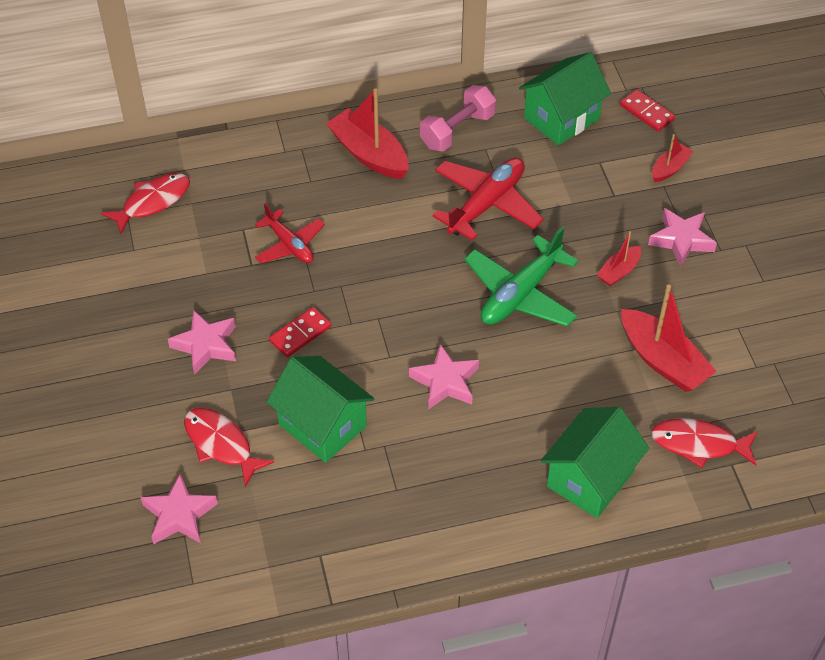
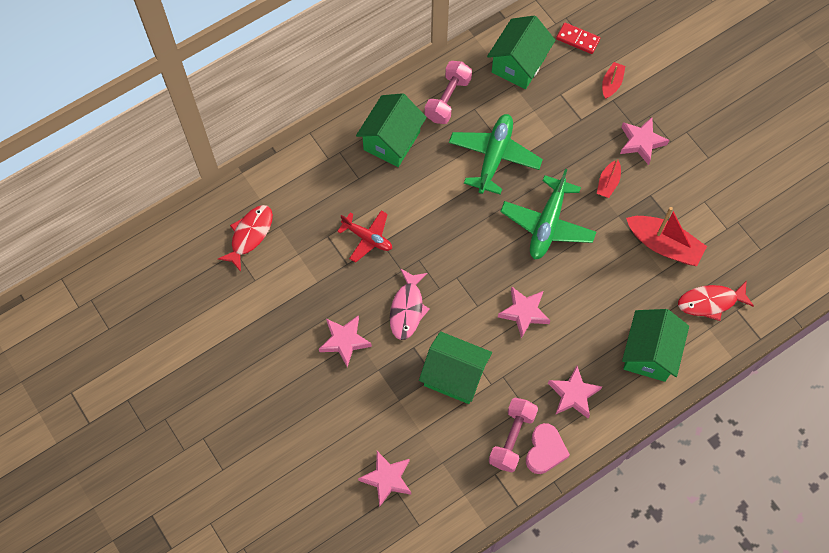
camera: 20 degrees left, 15 degrees up
(221, 444) = (391, 415): red fish -> none
(300, 334) = (407, 309): red domino -> pink fish
(362, 520) = (512, 438): none -> pink dumbbell
(369, 154) = (391, 141): red boat -> green house
(398, 549) = (545, 451): none -> pink heart
(466, 495) = (573, 394): none -> pink star
(486, 204) = (494, 157): red plane -> green plane

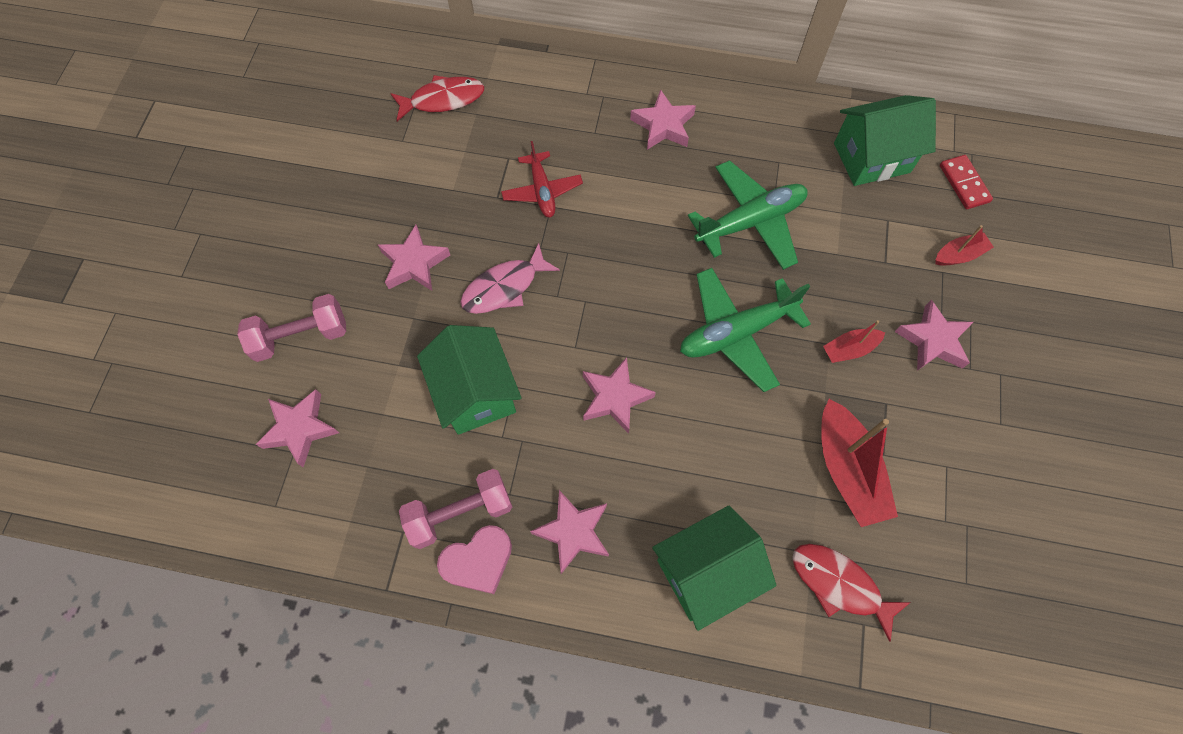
camera: 45 degrees right, 0 degrees up
(391, 141) = (663, 125): green house -> pink star
(448, 99) = (761, 132): pink dumbbell -> pink dumbbell (301, 336)

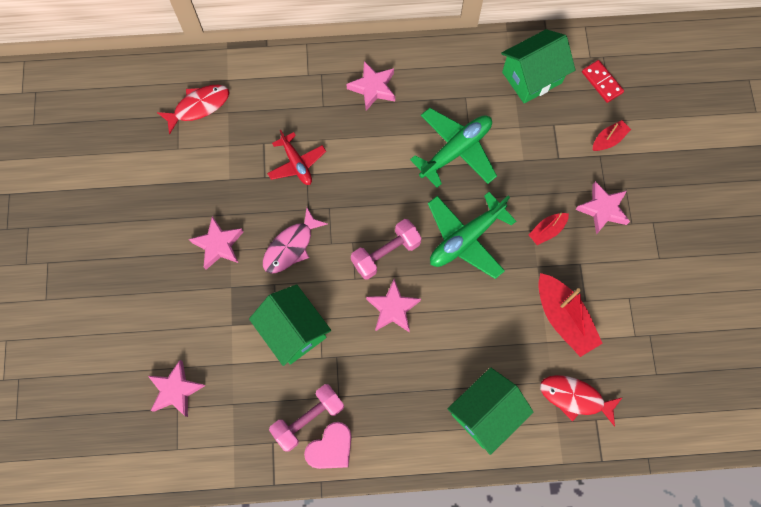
camera: 15 degrees left, 5 degrees up
(301, 336) = (153, 322): pink dumbbell -> pink dumbbell (386, 253)
(573, 532) = (390, 411): pink star -> none

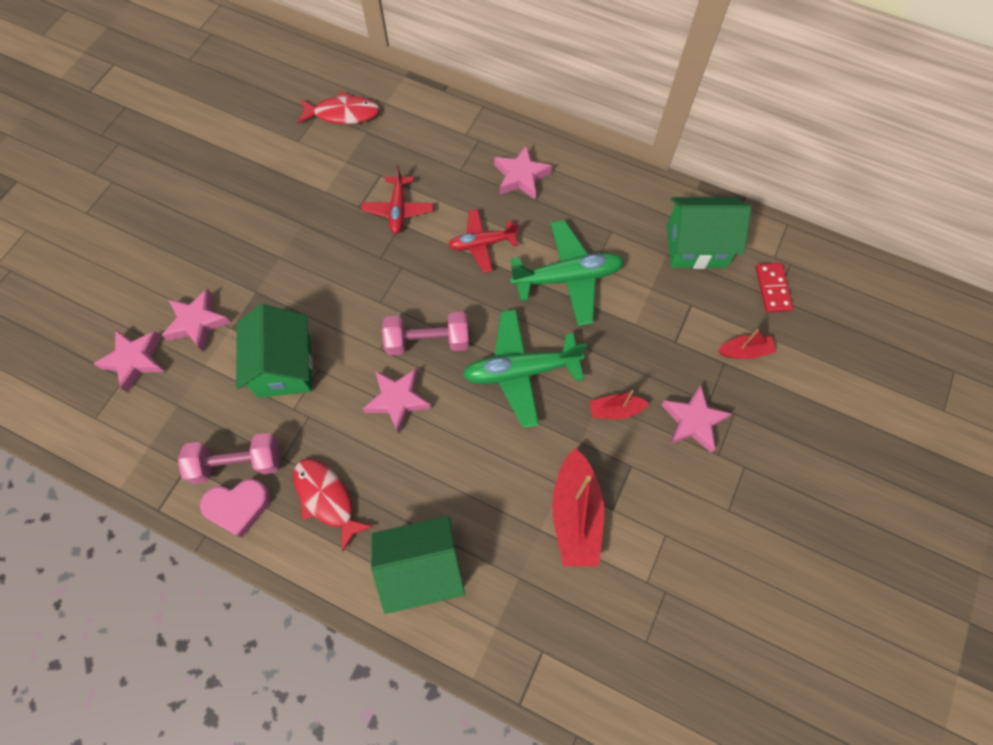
camera: 30 degrees right, 5 degrees down
(218, 245) = (272, 246): pink star -> pink star (197, 322)
(291, 246) = (339, 284): pink fish -> none
(377, 157) = (482, 244): none -> red plane
(575, 398) = (533, 611): red fish -> red fish (327, 499)

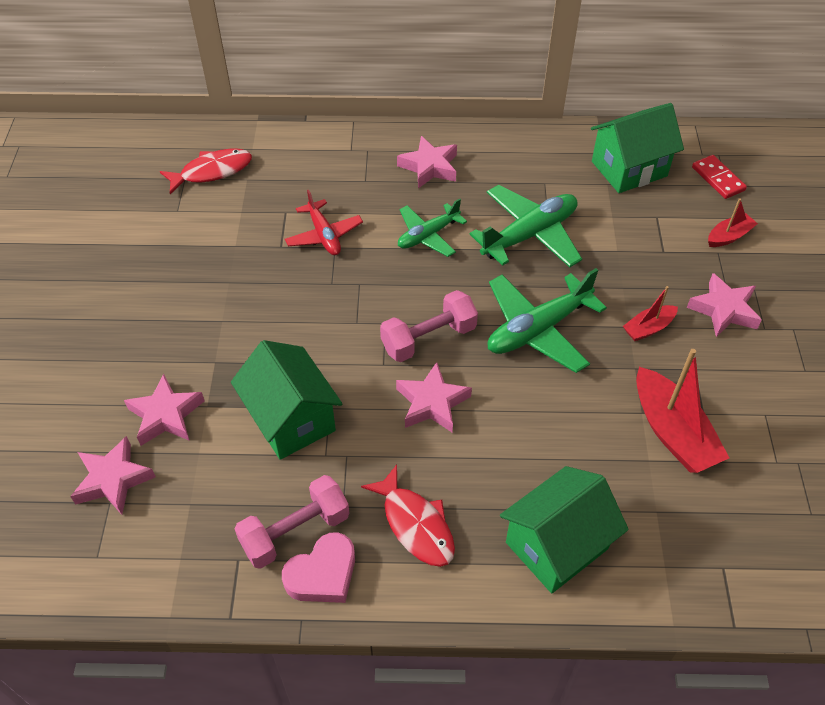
camera: 25 degrees left, 15 degrees down
(327, 499) = (415, 524): red fish -> red fish turned 150 degrees counterclockwise
(482, 244) = (428, 235): red plane -> green plane

